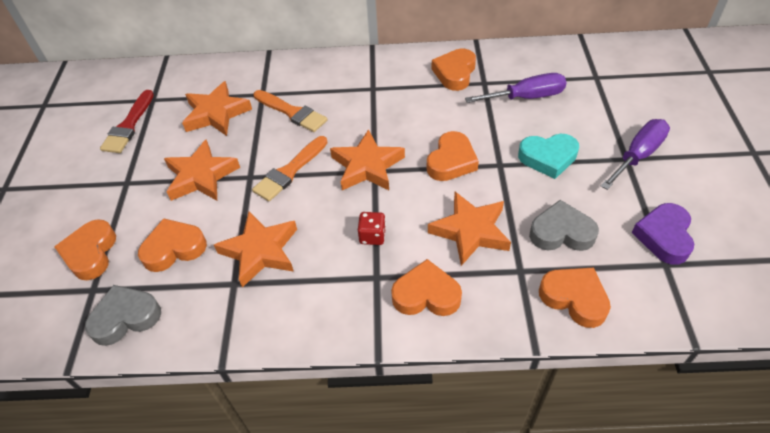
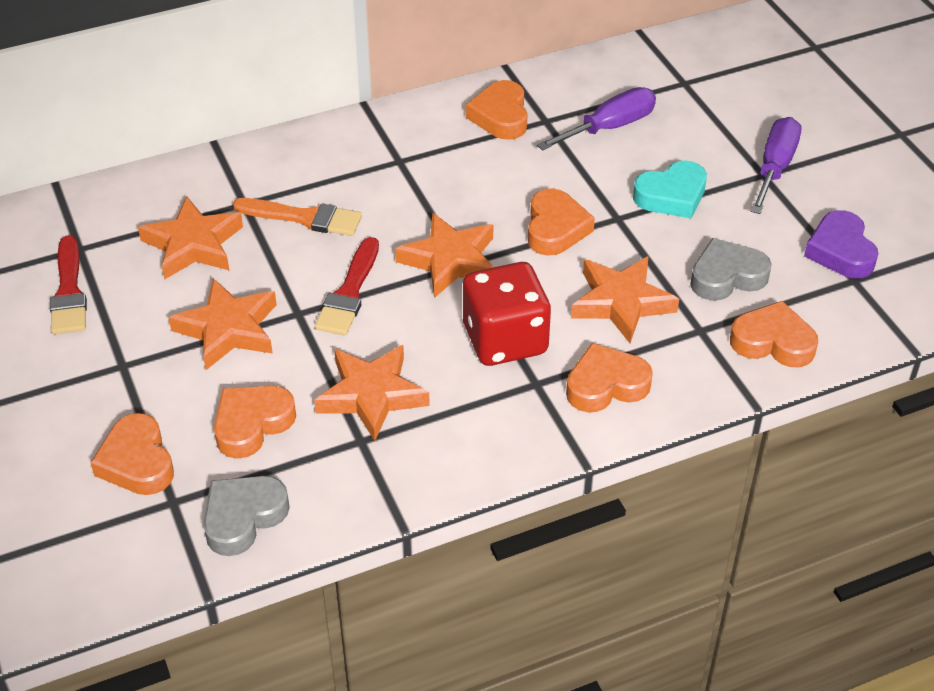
camera: 25 degrees left, 5 degrees down
(289, 171) = (349, 293): orange brush -> red brush
(372, 236) = (505, 340): red dice -> red dice, size x2.18

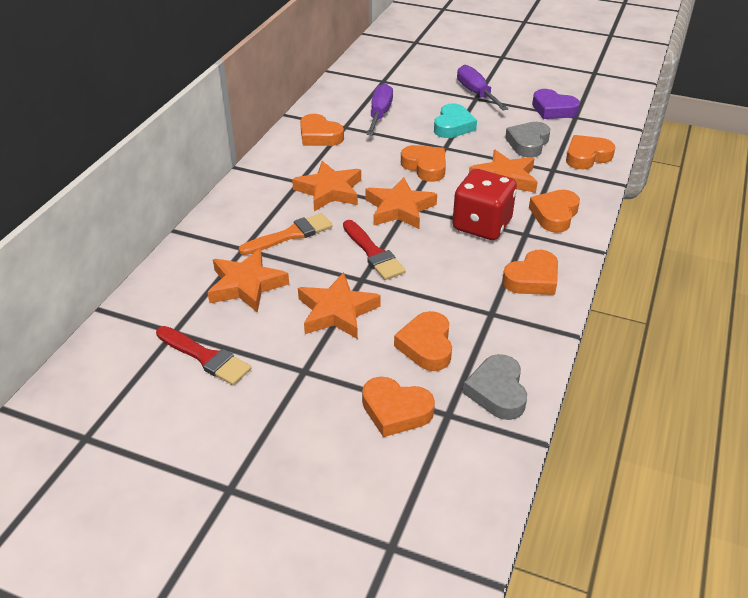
camera: 45 degrees left, 5 degrees down
(372, 395) = (463, 290): orange star -> orange star (329, 191)
(459, 437) = (532, 279): none -> orange heart

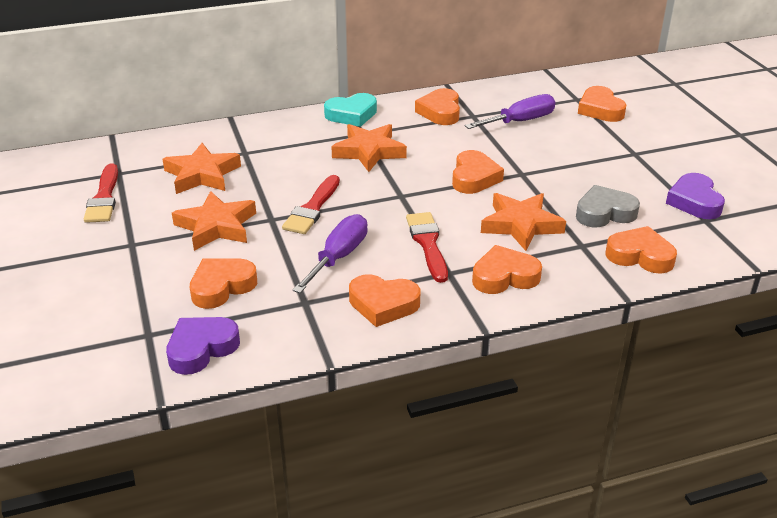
camera: 50 degrees right, 5 degrees down
(290, 235) = (287, 163): orange brush -> none
(396, 411) = (127, 306): orange heart -> orange heart (600, 109)
(399, 209) = (392, 193): orange star -> none
(453, 126) = (564, 162): turquoise heart -> turquoise heart (352, 114)
(476, 93) = (643, 150): purple screwdriver -> purple screwdriver (338, 257)
(482, 225) = (427, 243): red dice -> red brush
(497, 391) = (201, 349): grey heart -> purple heart

